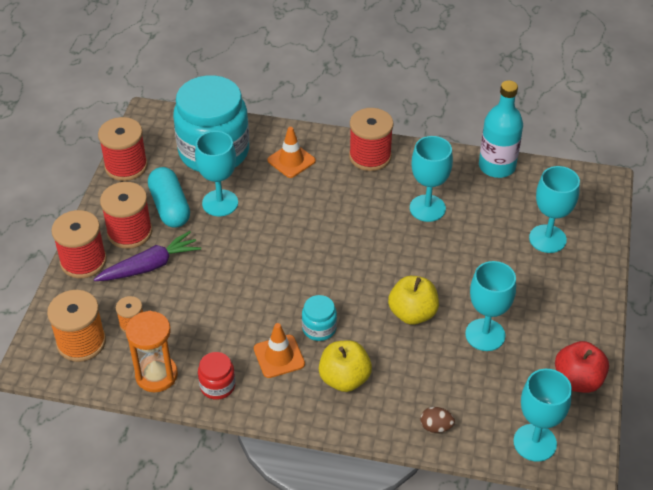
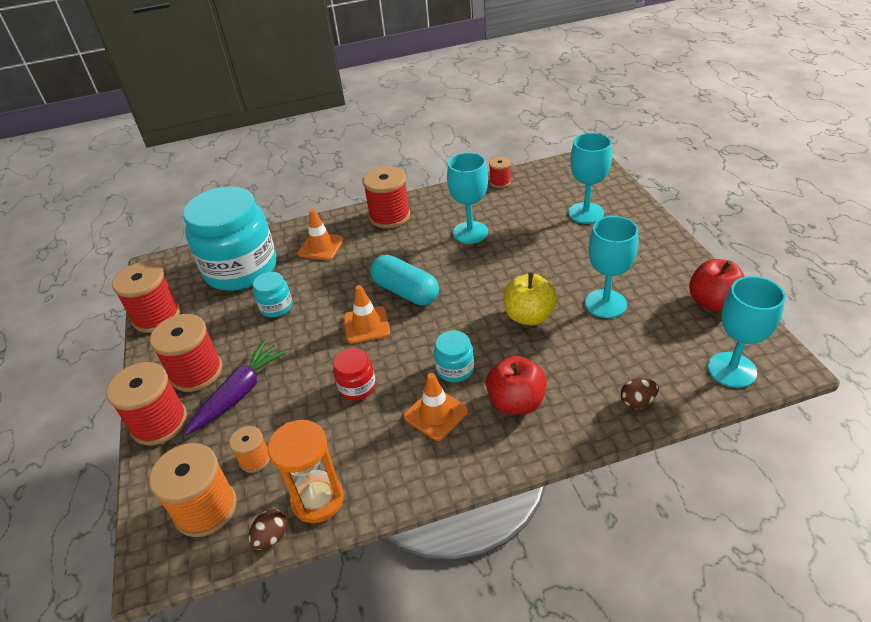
camera: 25 degrees left, 5 degrees down
(112, 384) = (271, 537): none -> brown egg
(170, 207) = (226, 332): turquoise capsule -> turquoise capsule (405, 291)
(217, 386) = (393, 475): red jar -> red jar (357, 387)
(220, 203) = (276, 307): turquoise goblet -> turquoise jar
(278, 255) = (366, 325): none -> orange traffic cone
(344, 379) = (516, 402): yellow apple -> red apple
(497, 166) = (500, 182): turquoise bottle -> red spool

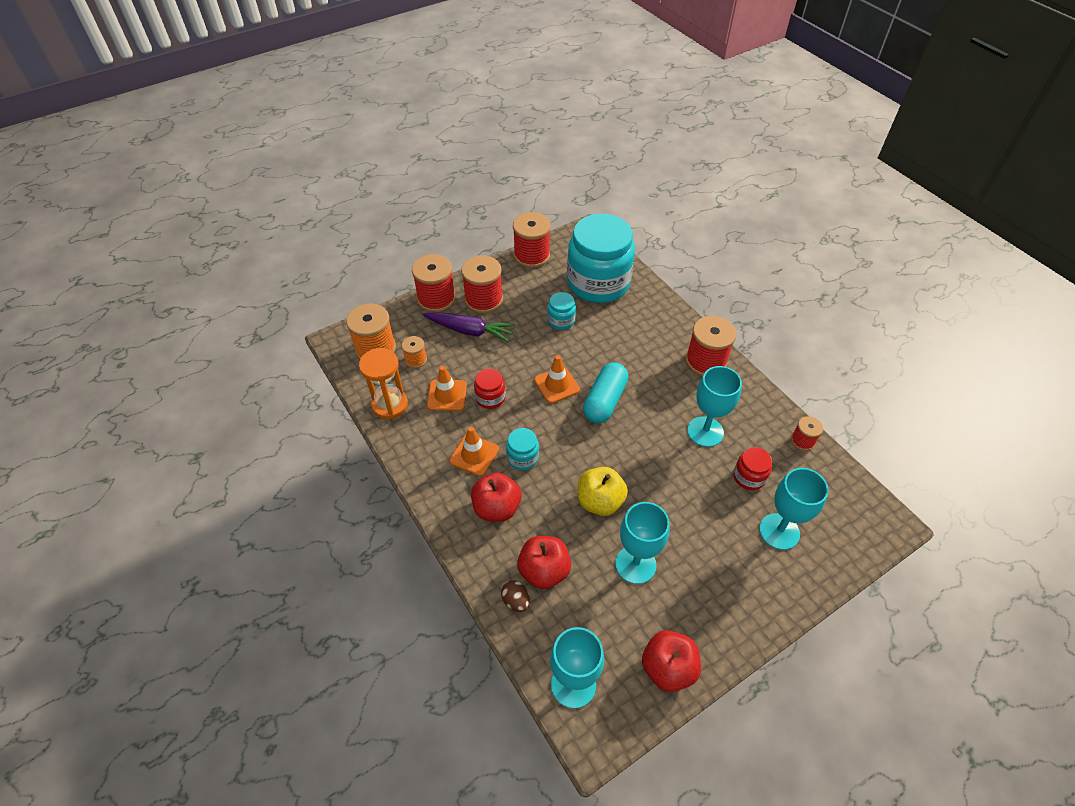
camera: 70 degrees right, 10 degrees up
(271, 537) = (360, 389): brown egg -> none
(321, 247) = (643, 325): orange traffic cone -> orange traffic cone (447, 395)
(527, 217) = (749, 477): none -> red jar
(603, 373) = (544, 571): none -> red apple

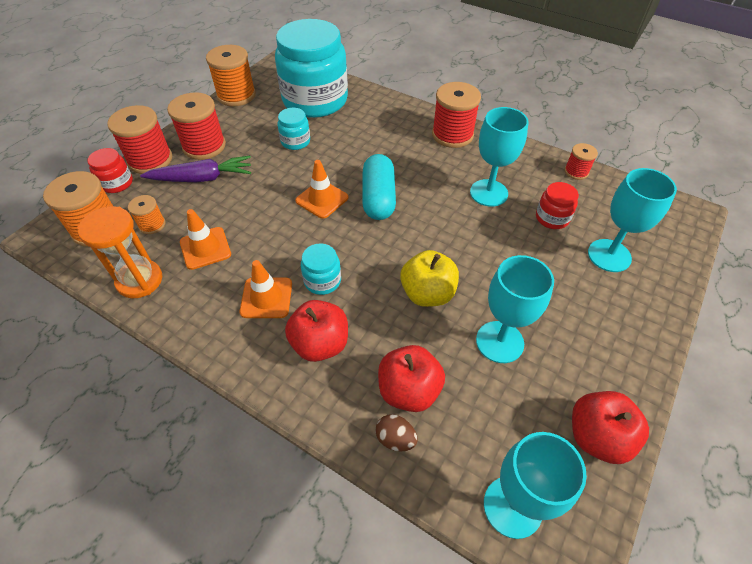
camera: 25 degrees left, 0 degrees up
(490, 398) = (256, 234): red jar -> red jar (117, 183)
(531, 256) = (236, 95): red spool -> orange spool

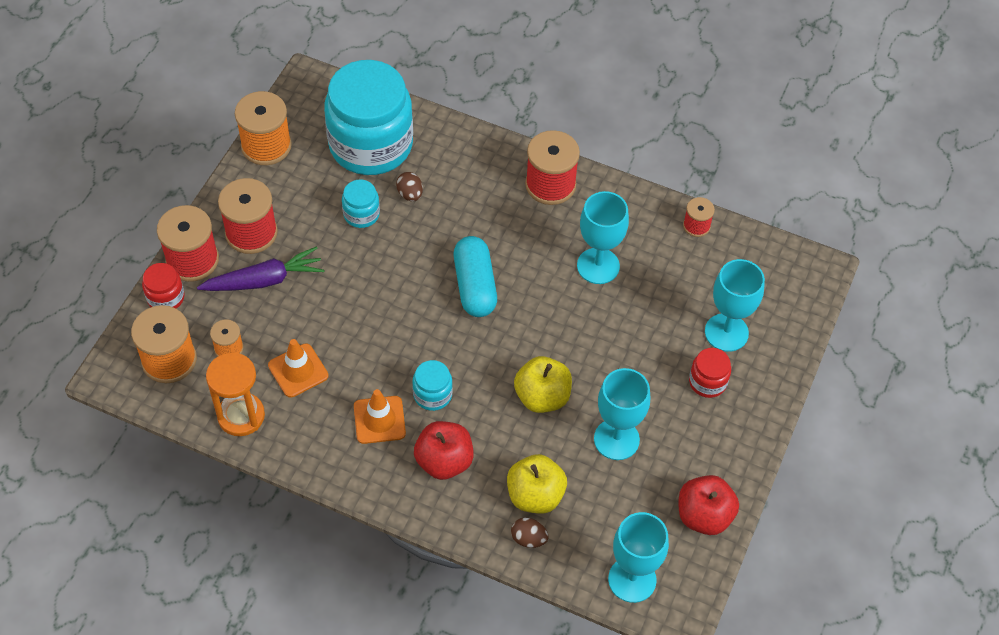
camera: 10 degrees left, 5 degrees up
(322, 199) = (411, 294): orange traffic cone -> none
(337, 132) = (410, 194): none -> brown egg
(409, 390) = (535, 495): red apple -> yellow apple
(552, 218) = (668, 292): red jar -> red jar (707, 382)

